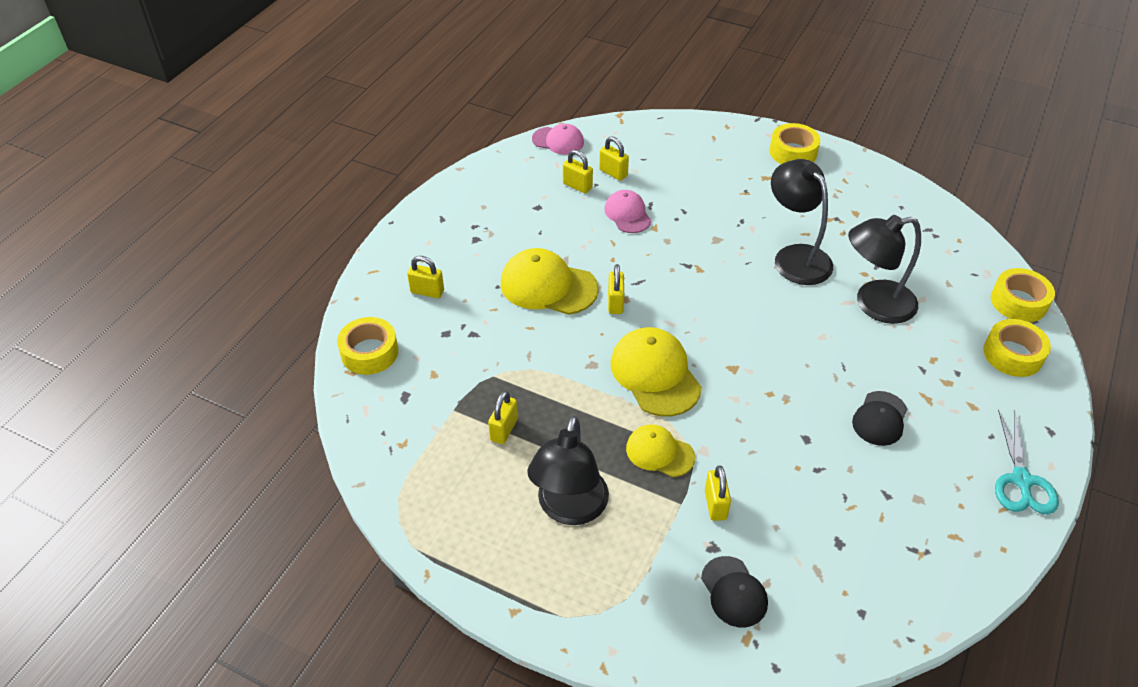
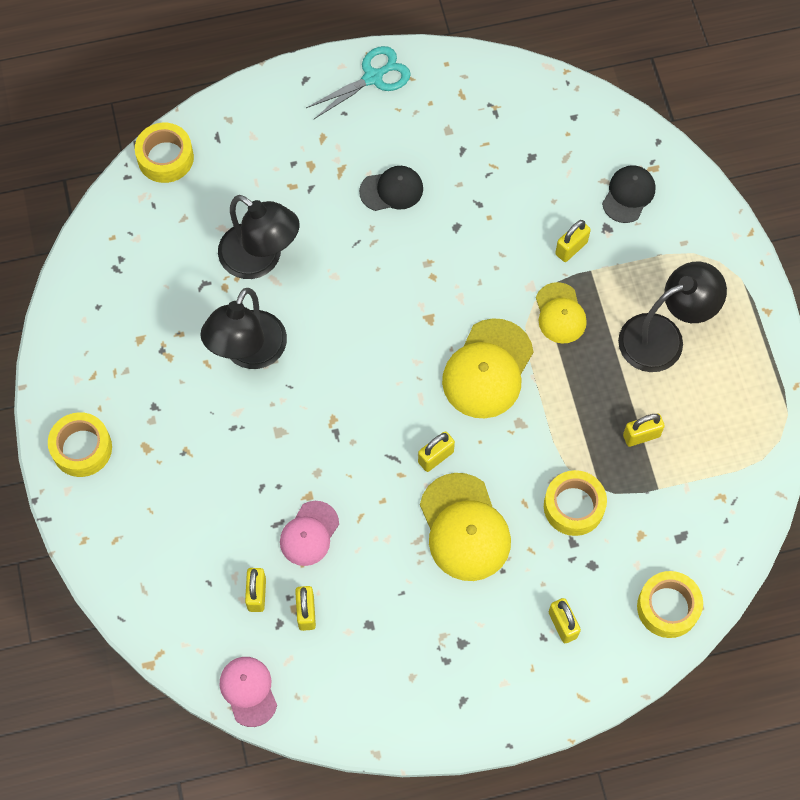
camera: 130 degrees left, 20 degrees up
(1012, 354) = (238, 136): yellow tape -> yellow tape (573, 506)

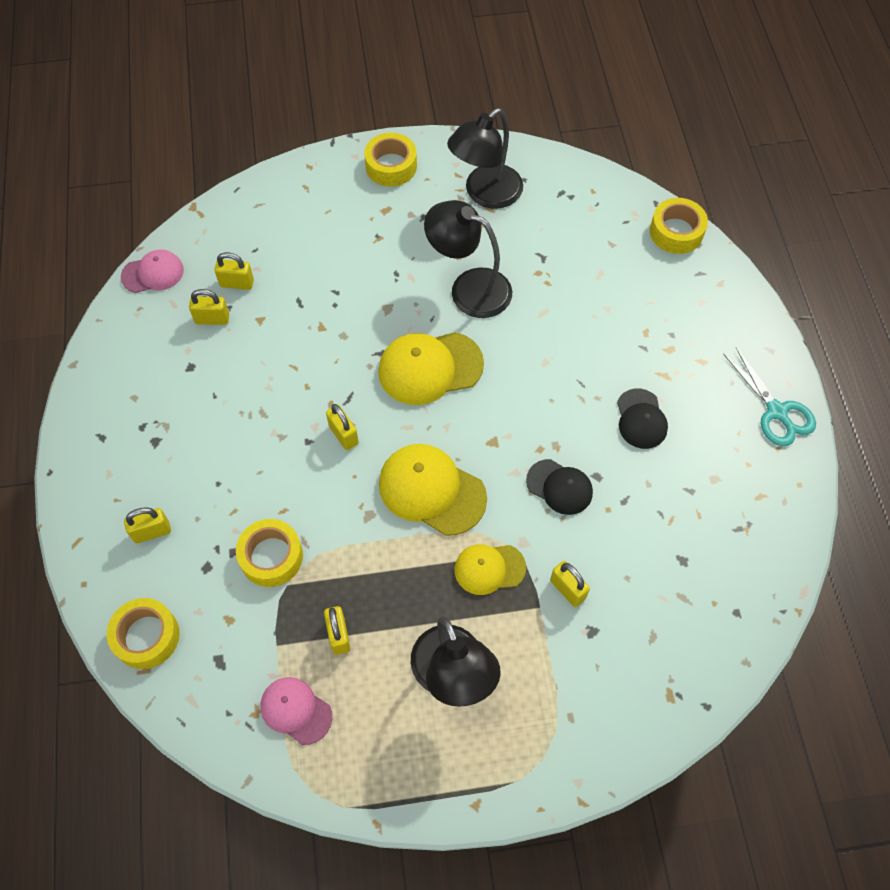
camera: 95 degrees right, 5 degrees down
(260, 259) = (565, 302): black lamp -> black lamp (485, 194)
(309, 533) = (285, 325): pink cap -> pink cap (296, 710)
(464, 528) = (267, 454): yellow cap -> yellow cap (430, 368)
(628, 195) = (634, 661): black cap -> black cap (559, 487)

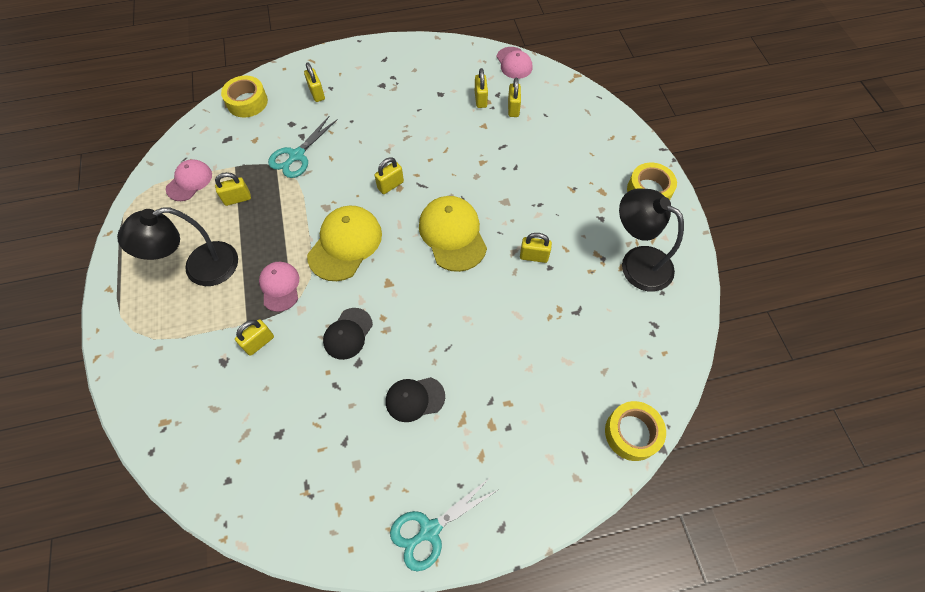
camera: 85 degrees right, 0 degrees up
(271, 557) = (296, 156): yellow tape -> turquoise scissors
(469, 288) = (534, 256): black lamp -> yellow padlock
(489, 568) = (280, 287): yellow cap -> pink cap

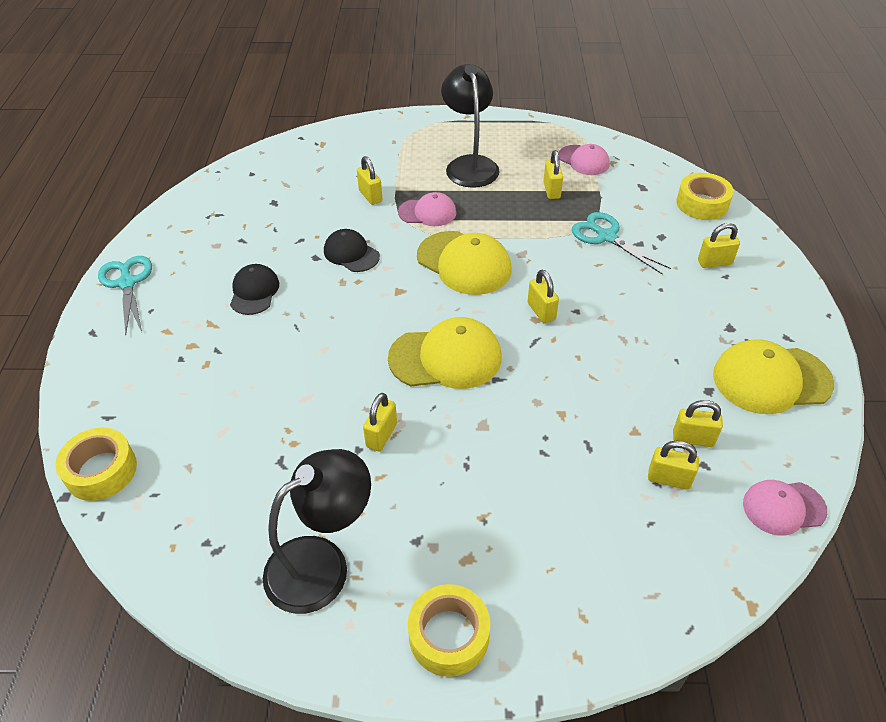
camera: 105 degrees right, 15 degrees down
(422, 66) = (771, 379): none -> yellow cap

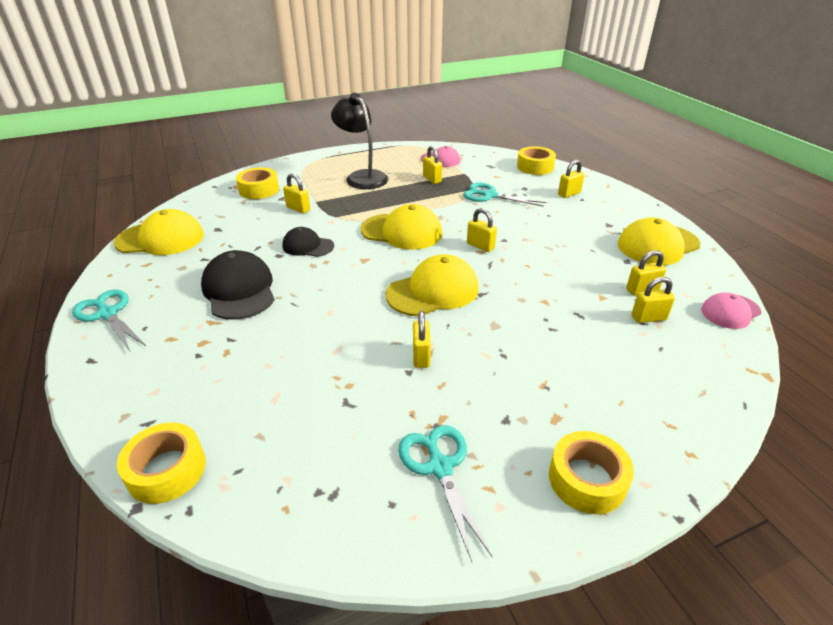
camera: 25 degrees left, 10 degrees down
(214, 200) = (160, 239): none -> yellow cap
(254, 292) = (239, 290): black cap -> black cap, size x1.63
(322, 563) = (440, 467): black lamp -> turquoise scissors
(344, 155) = (259, 190): none -> yellow tape
(427, 212) = (351, 209): pink cap -> none

